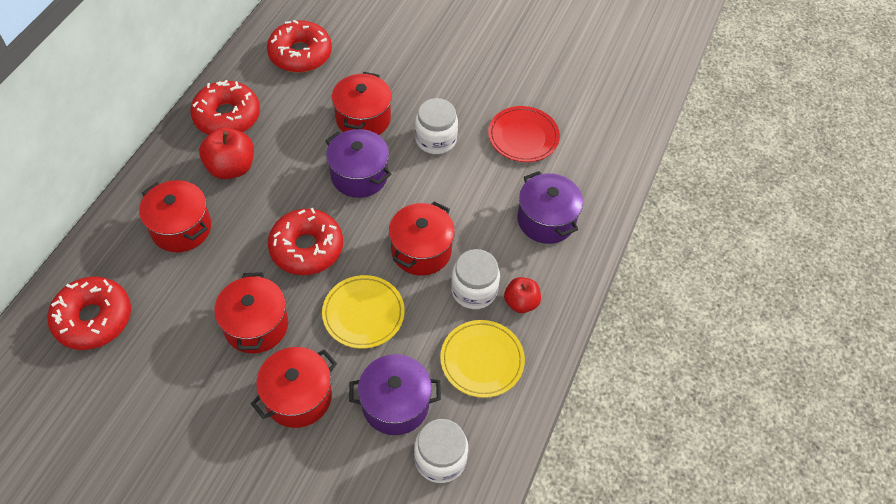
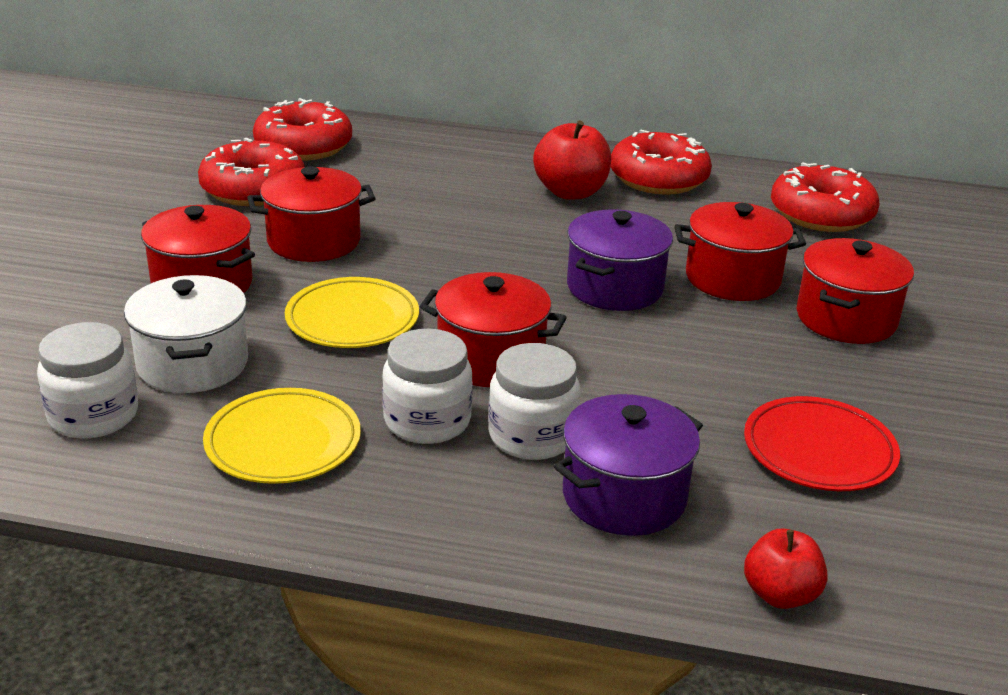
camera: 80 degrees right, 25 degrees down
(181, 228) = (454, 175): red pot -> red pot (846, 319)
(306, 248) = (456, 261): red donut -> red donut (253, 189)
(395, 404) = (193, 364): purple pot -> white pot
(435, 139) = (739, 350): white jar -> white jar (532, 436)
(521, 302) = (415, 478): red apple -> red apple (780, 594)

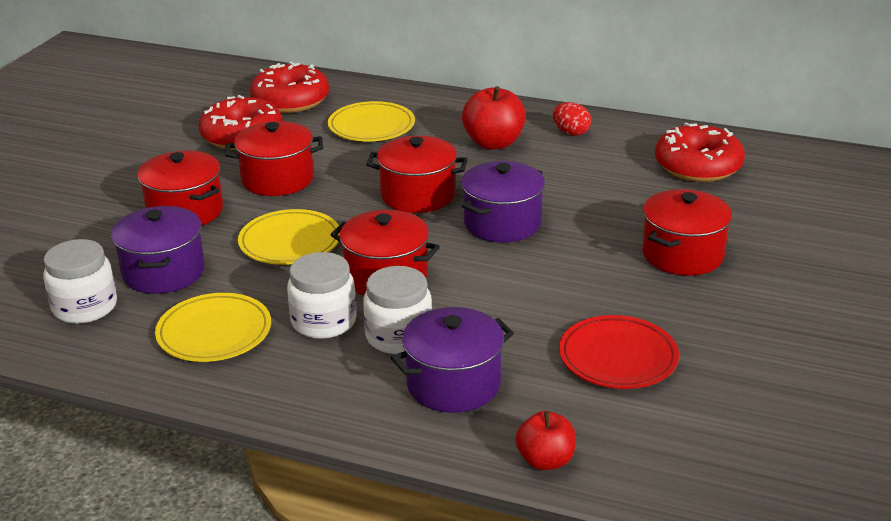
camera: 10 degrees right, 0 degrees up
(193, 364) = (163, 272): white pot -> purple pot
(414, 175) = (371, 126): none -> yellow plate
(658, 178) = (571, 132): red donut -> red egg
(732, 278) = (601, 219): red pot -> red pot (418, 195)

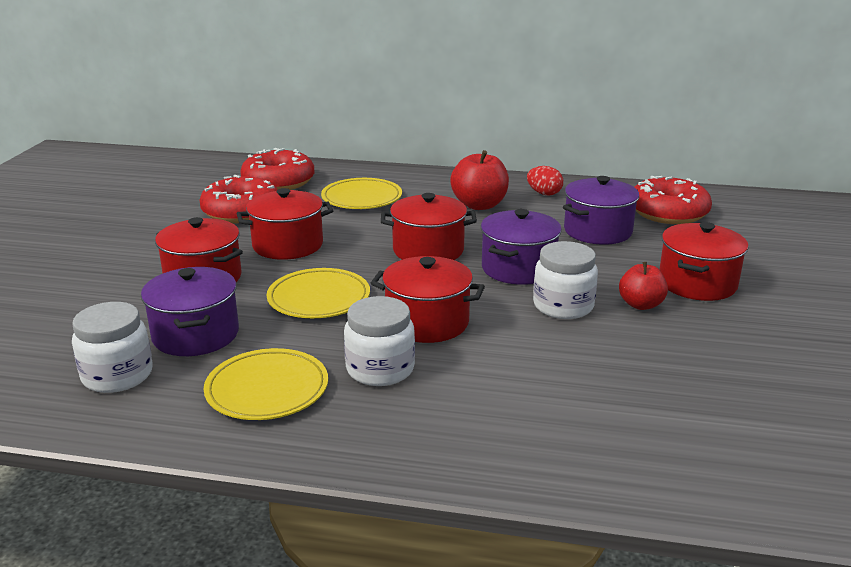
camera: 10 degrees left, 5 degrees down
(399, 336) = (463, 377): white jar -> white jar (563, 306)
(453, 384) = (540, 419): purple pot -> purple pot (597, 231)
(545, 460) = (674, 490): red apple -> red apple (641, 305)
(618, 357) = (690, 379): red plate -> none

